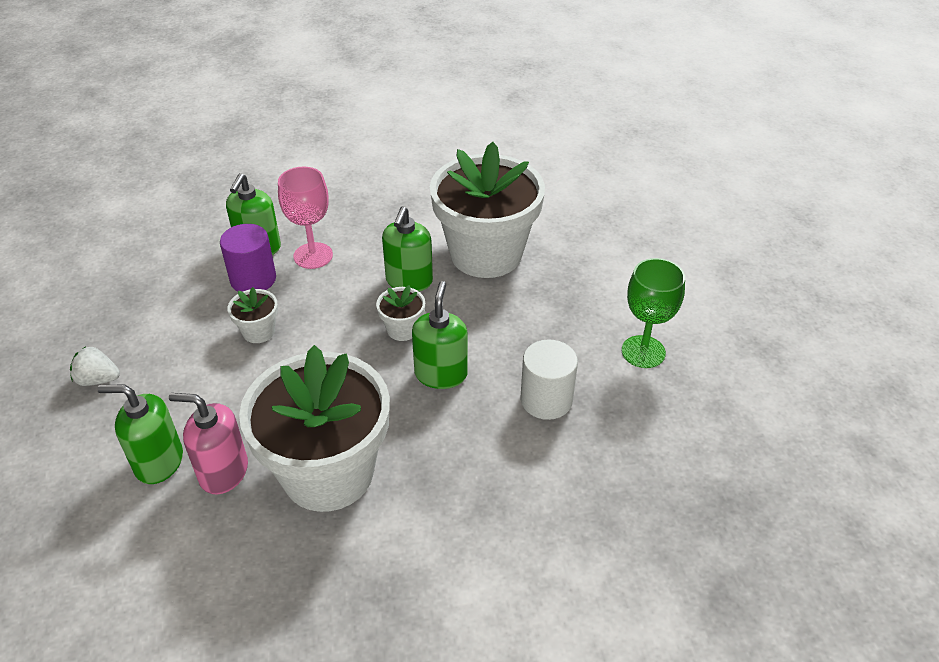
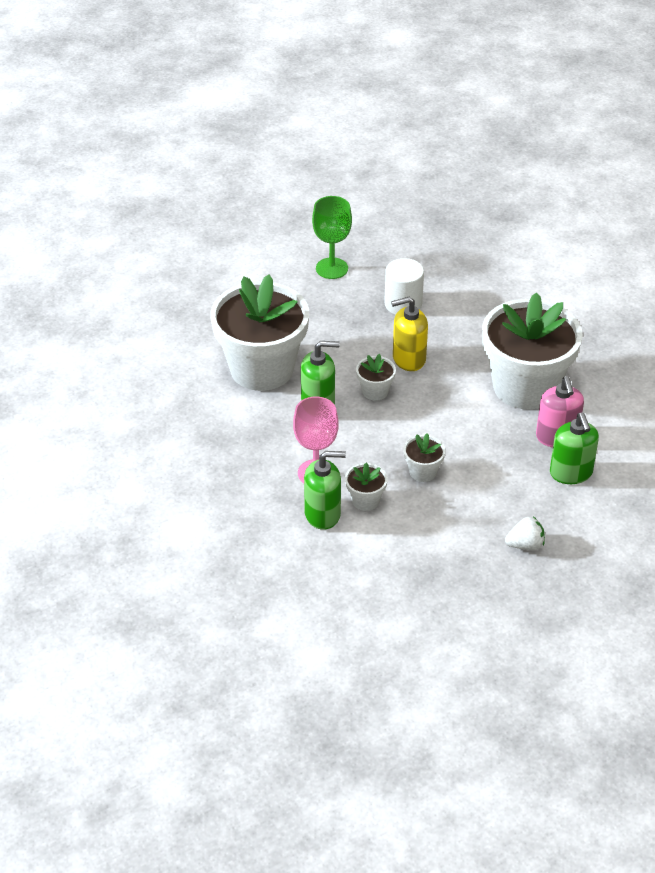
camera: 110 degrees left, 0 degrees up
(98, 379) = (525, 545): white strawberry -> white strawberry turned 90 degrees counterclockwise
(253, 279) = (365, 500): purple cylinder -> white flower pot
(441, 374) = (408, 359): green soap dispenser -> yellow soap dispenser

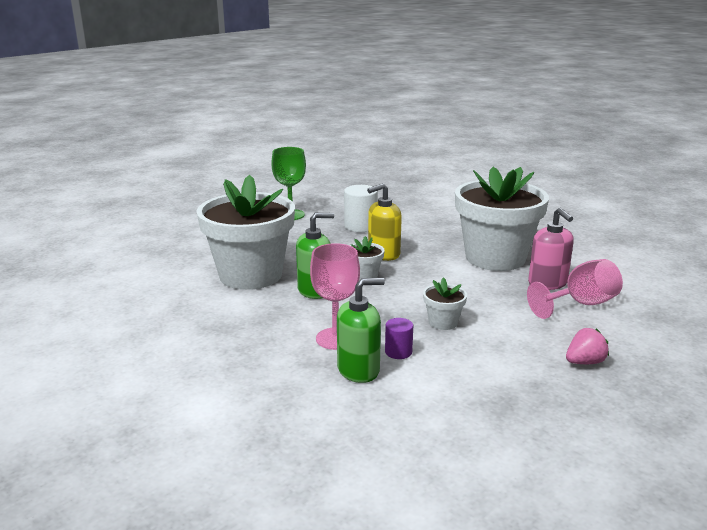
camera: 15 degrees left, 20 degrees down
(365, 500) = (398, 352): white flower pot -> purple cylinder
(525, 545) = (584, 362): white strawberry -> pink strawberry
(571, 473) = (580, 304): green soap dispenser -> pink goblet

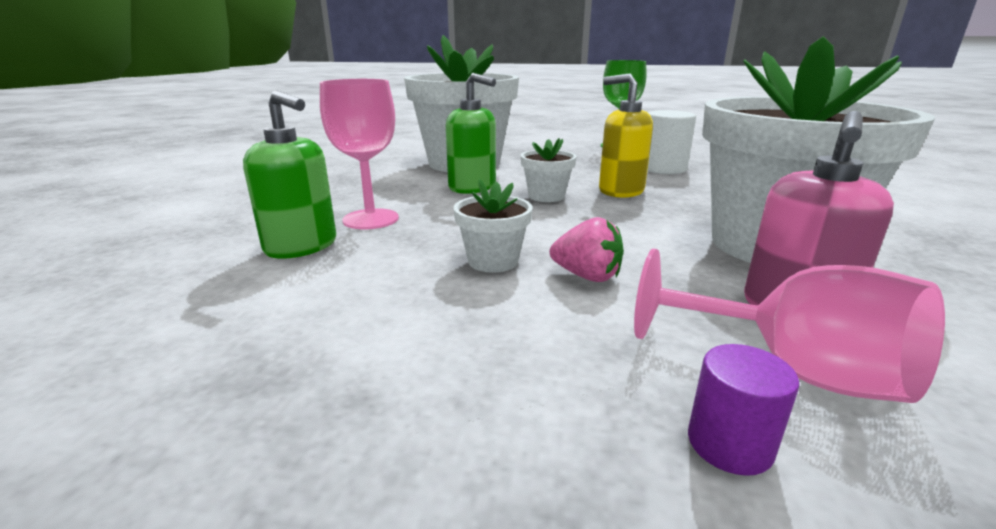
camera: 55 degrees right, 0 degrees up
(398, 352) = (371, 255): purple cylinder -> purple cylinder (729, 444)
(584, 362) = (522, 449): pink strawberry -> pink strawberry (587, 276)

